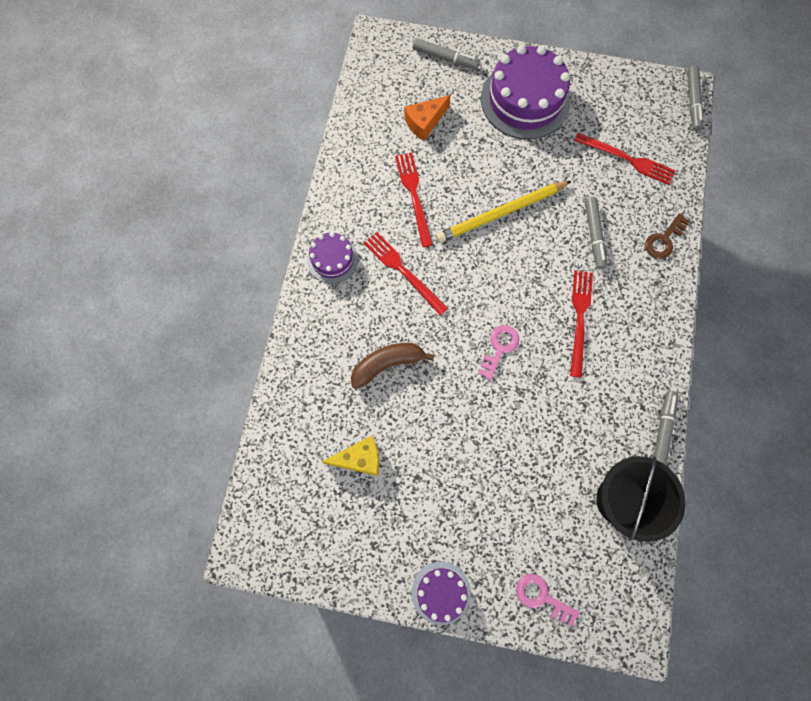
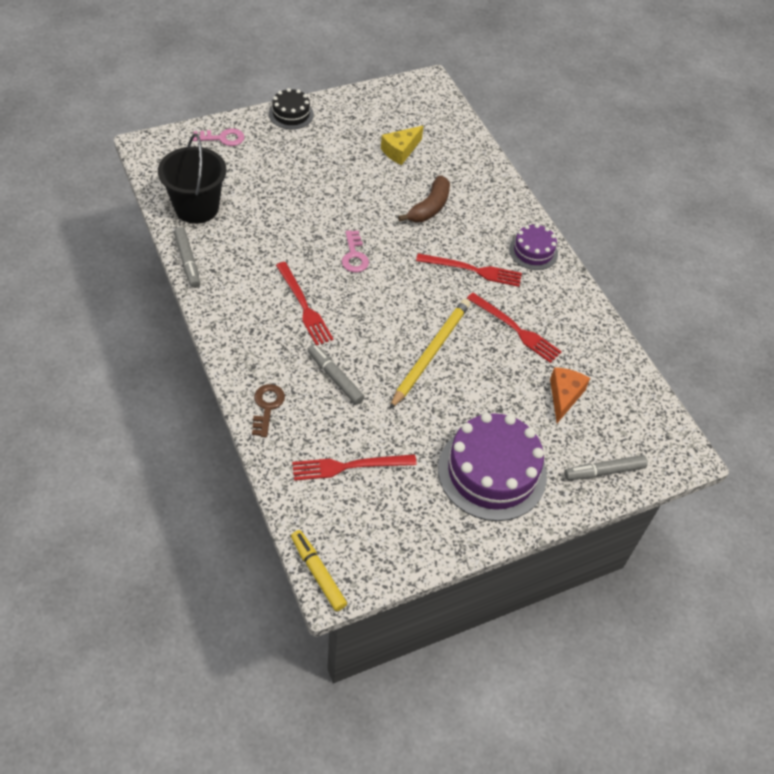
camera: 140 degrees right, 20 degrees down
(441, 592) = (291, 114): purple cake -> black cake
(692, 102) = (318, 573): grey marker -> yellow marker

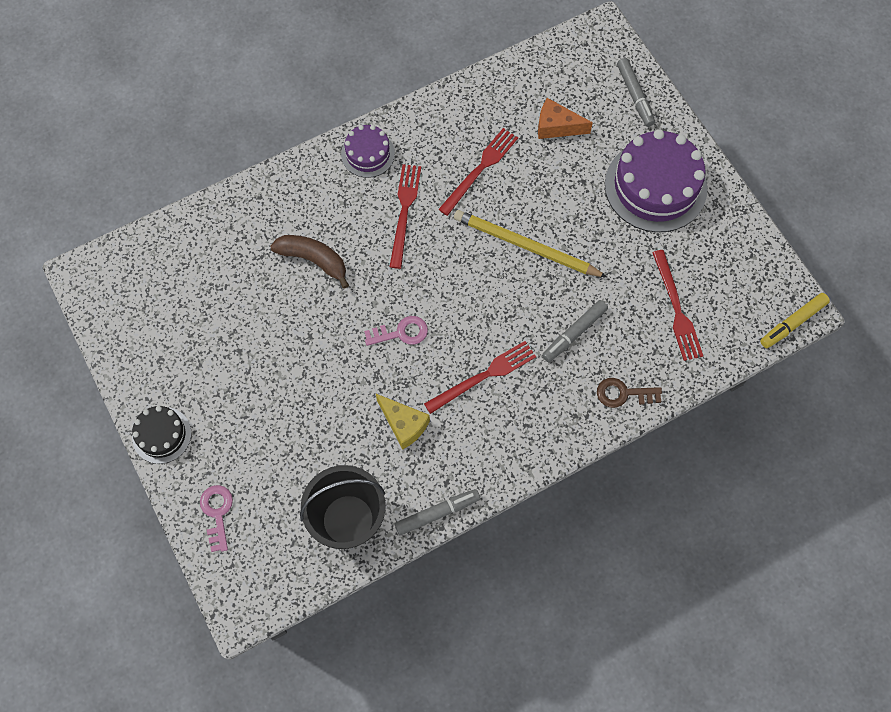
camera: 90 degrees left, 15 degrees up
(400, 151) = (219, 298): yellow cheese -> yellow cheese (403, 424)

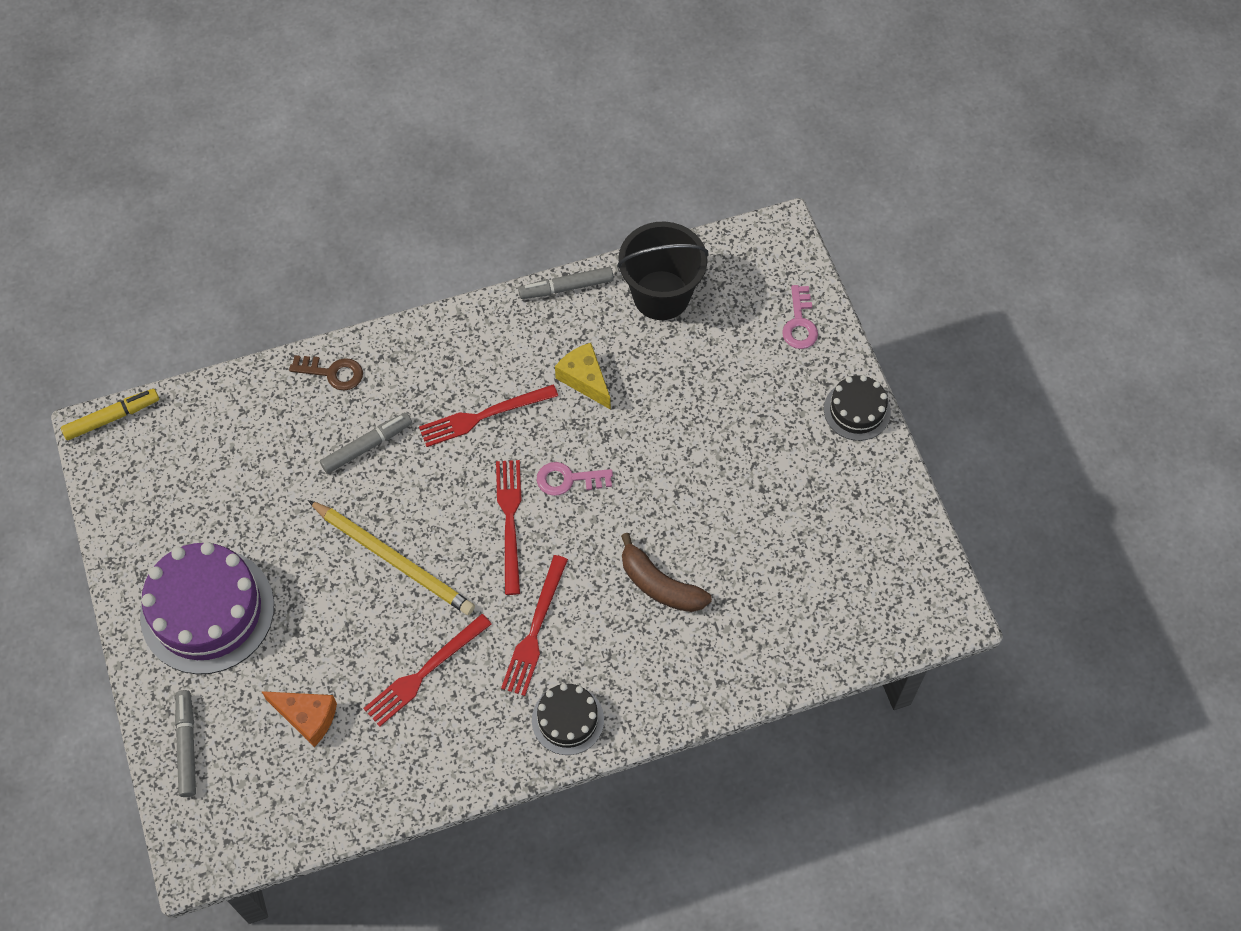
camera: 170 degrees left, 5 degrees down
(368, 154) = (568, 720): purple cake -> black cake
(676, 309) = (239, 455): red fork -> red fork (510, 521)

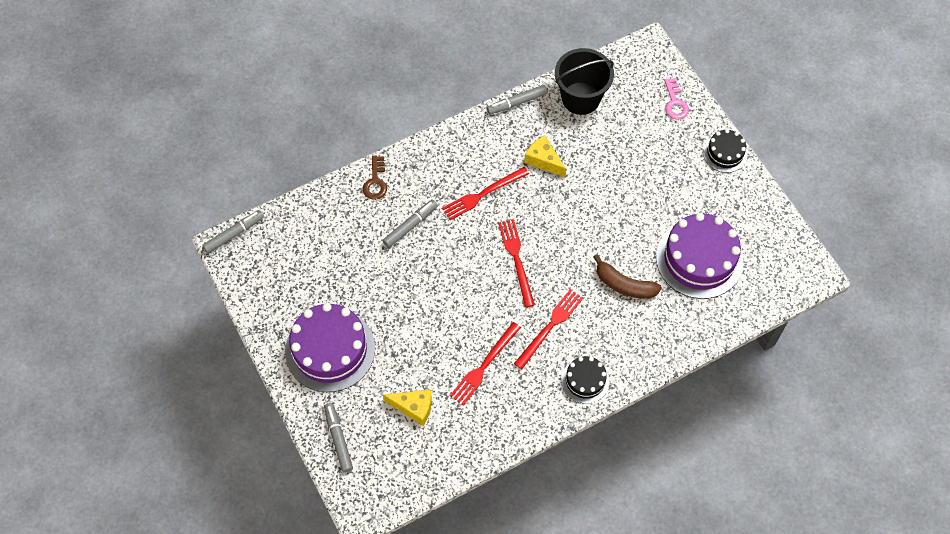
camera: 10 degrees left, 0 degrees up
(112, 418) = (234, 234): yellow marker -> grey marker
(307, 717) = (413, 407): orange cheese -> yellow cheese
(332, 373) = (375, 182): brown key -> brown key turned 90 degrees clockwise
(393, 559) = (445, 296): yellow pencil -> none
(535, 630) = (550, 326): red fork -> red fork turned 150 degrees counterclockwise
(568, 479) = (548, 226): pink key -> none
(781, 564) = (699, 259): none -> purple cake

